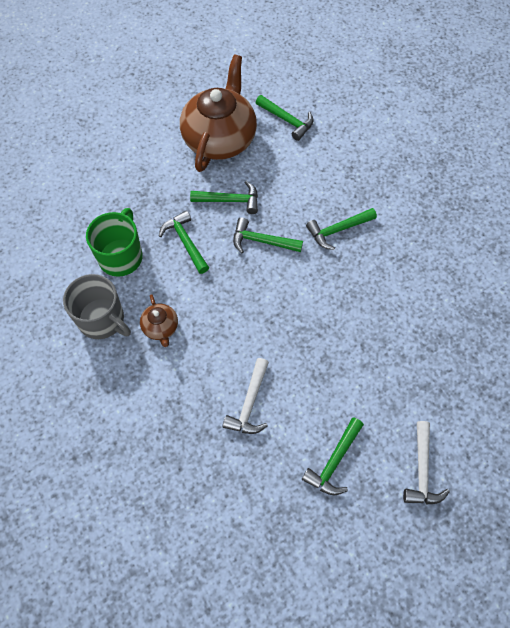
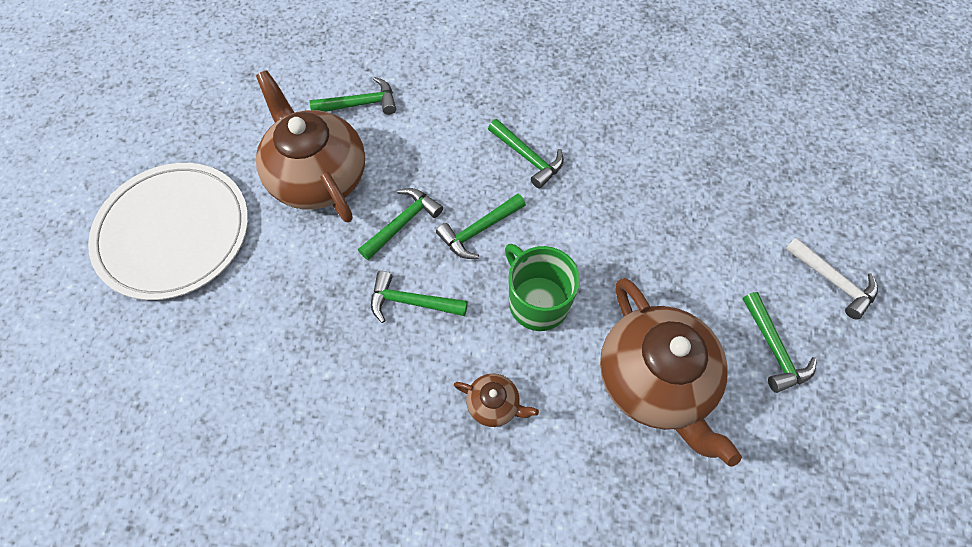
camera: 50 degrees left, 0 degrees up
(102, 320) = (430, 461): grey mug -> none
(121, 256) = (367, 381): green mug -> green mug (537, 301)
(126, 105) = (173, 232): none -> white plate
(249, 403) = (655, 380): white hammer -> brown teapot
(337, 230) = (528, 158): green hammer -> green hammer turned 60 degrees counterclockwise

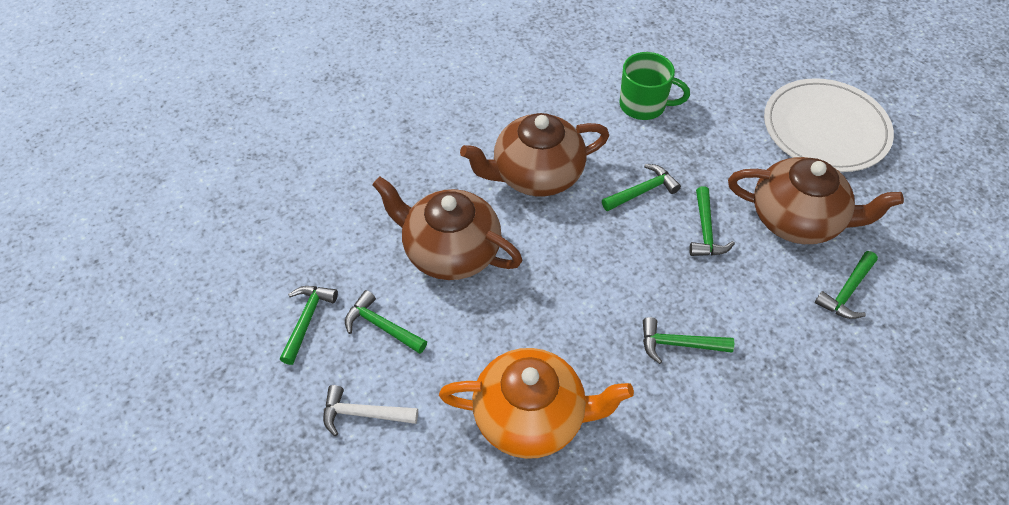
camera: 140 degrees right, 10 degrees down
(478, 230) = (652, 262): green hammer -> green hammer (307, 320)
(494, 404) = (536, 175): brown teapot -> brown teapot, size x2.30
(537, 301) = (566, 245): green mug -> green mug (644, 105)
(690, 187) = (531, 417): none -> orange teapot

